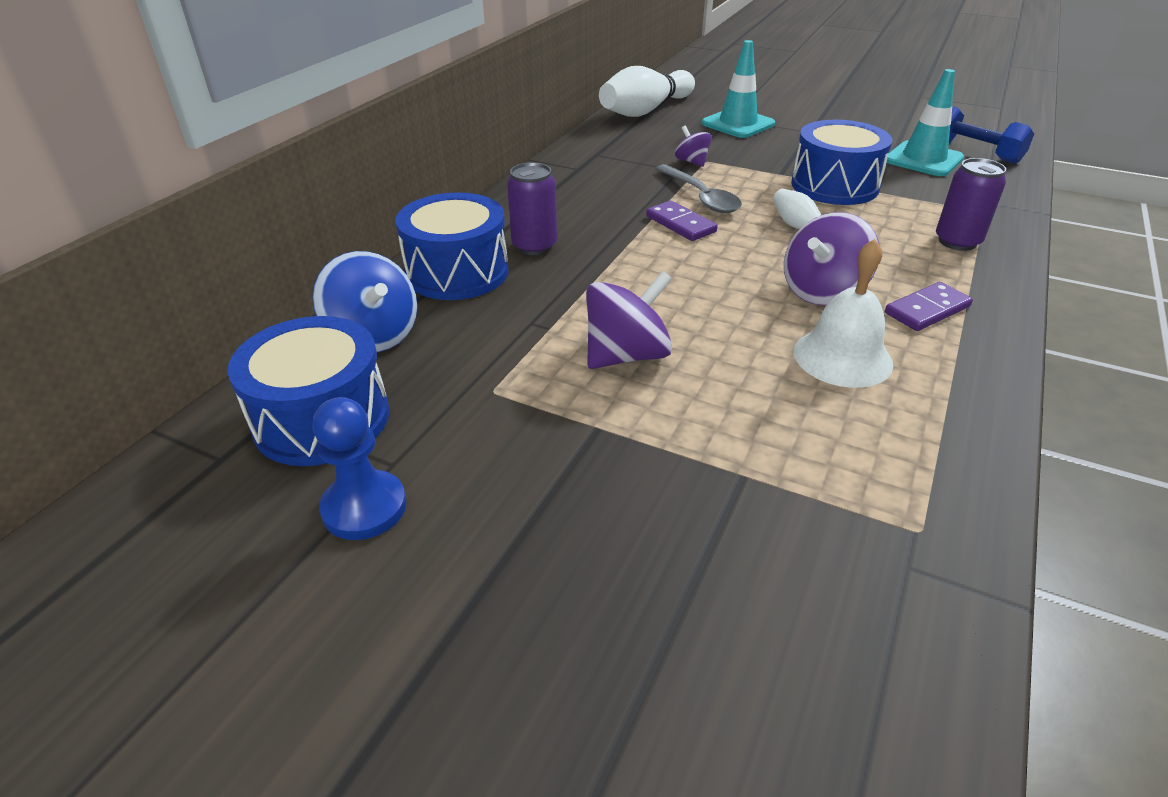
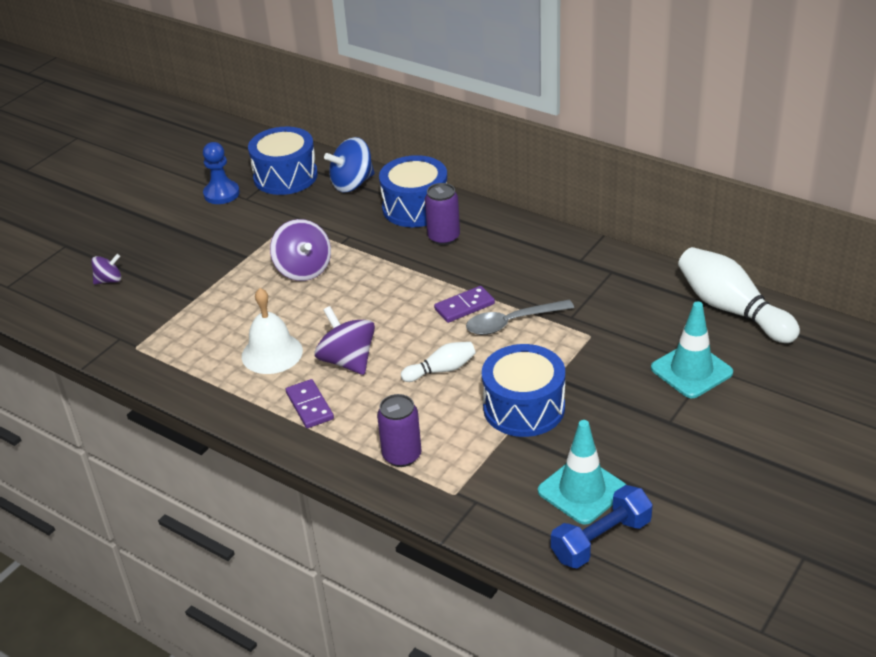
camera: 100 degrees right, 0 degrees up
(691, 162) = (589, 326): purple spinning top -> purple spinning top (109, 280)

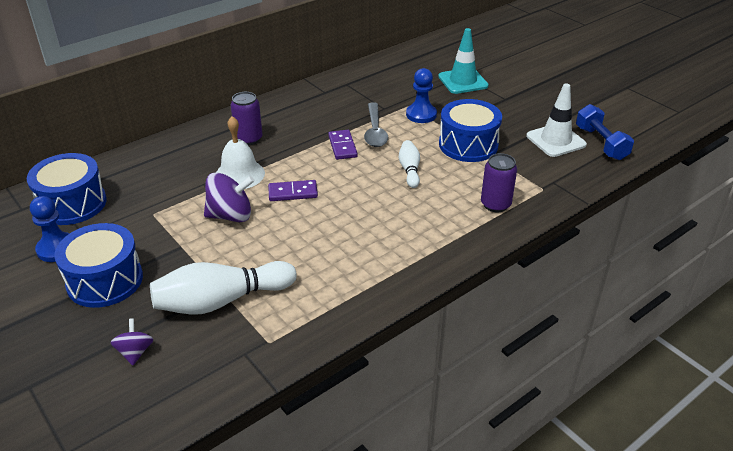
camera: 75 degrees left, 0 degrees up
(272, 353) = (336, 251): white bell -> white bell (239, 174)
(309, 406) = (417, 240): purple domino -> purple domino (293, 193)
(347, 361) = (372, 212): purple spinning top -> none
(352, 184) = (127, 169): blue spinning top -> none
(415, 207) = (196, 144): blue drum -> blue drum (105, 280)
(574, 351) = (421, 115): none -> blue pawn
(582, 490) = (556, 140): turquoise traffic cone -> white traffic cone
(731, 309) = (414, 56): white bowling pin -> white bowling pin (221, 301)

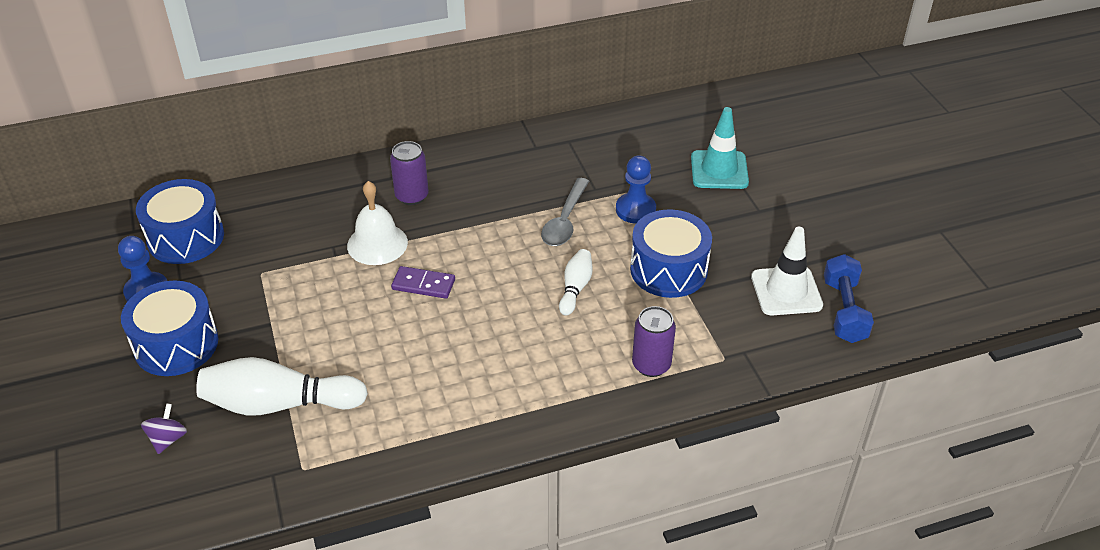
camera: 20 degrees right, 5 degrees up
(231, 215) = (341, 297): purple spinning top -> none
(342, 146) = (514, 234): purple domino -> none

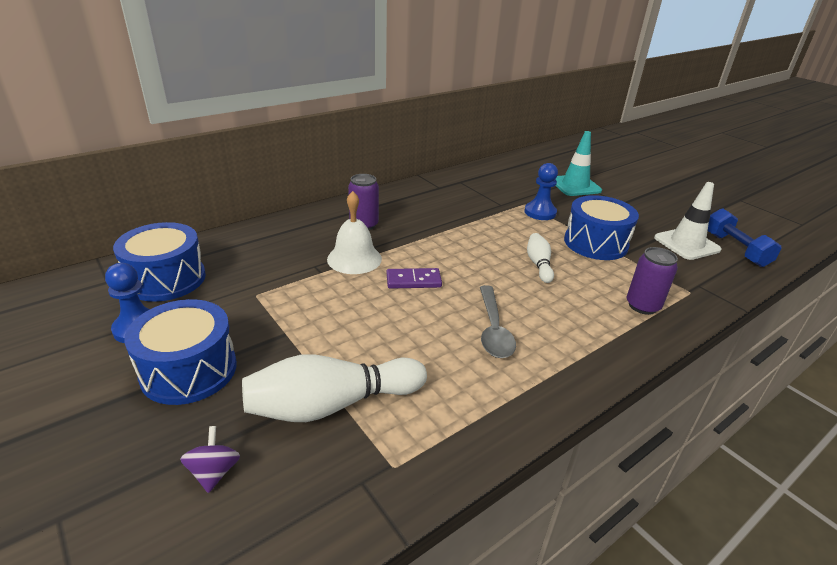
camera: 20 degrees left, 10 degrees down
(565, 221) = (495, 225): grey spoon -> grey spoon (493, 329)

